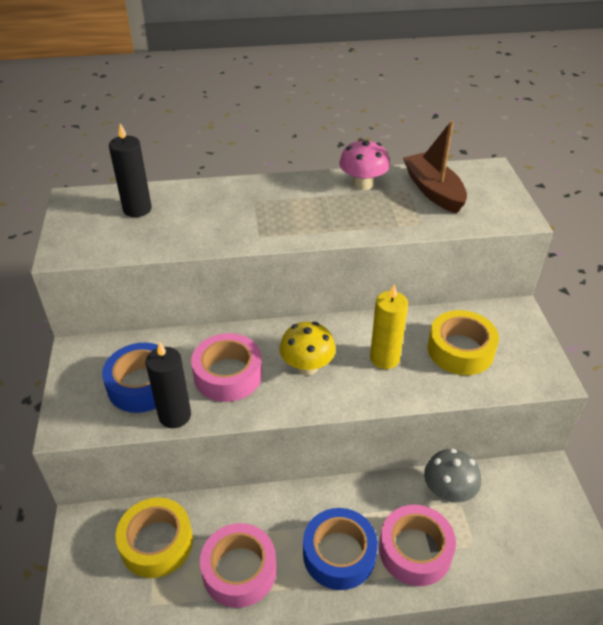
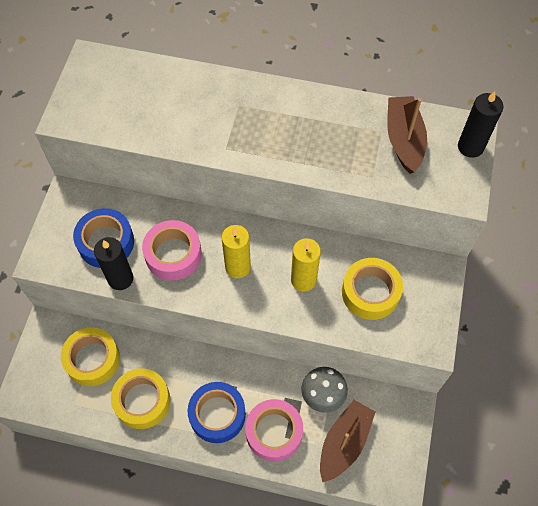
camera: 20 degrees right, 20 degrees up
(137, 209) = (137, 86): black candle -> black candle (470, 147)
(239, 570) = (142, 401): pink tape -> yellow tape
(307, 366) = (238, 267): yellow mushroom -> yellow candle
(362, 184) = (343, 112): pink mushroom -> none
(499, 534) = (344, 443): none -> brown boat

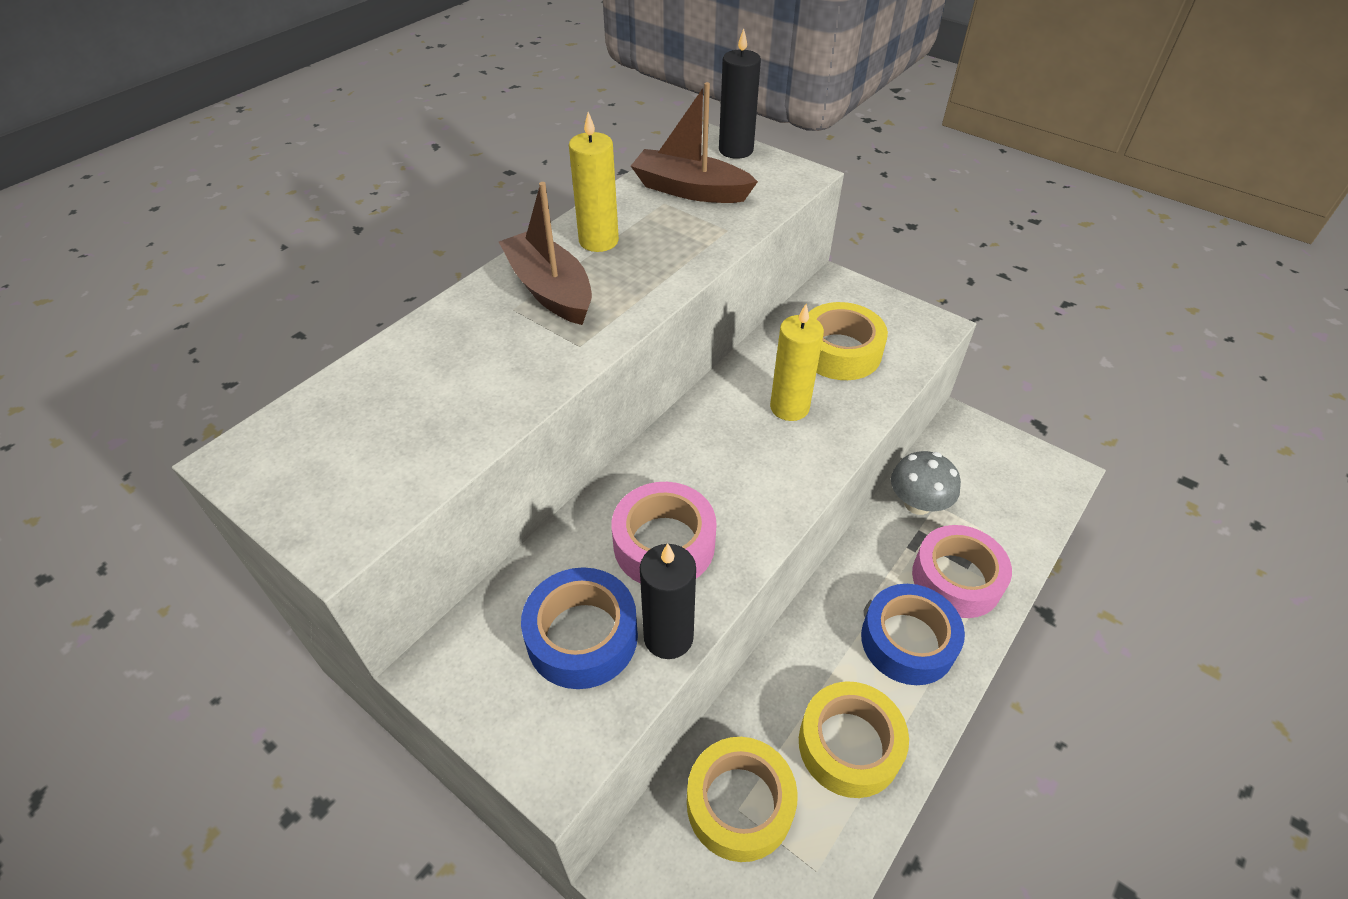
camera: 65 degrees left, 15 degrees down
(238, 267) = (731, 470): yellow candle -> yellow candle (598, 241)
(344, 443) = (992, 506): brown boat -> brown boat (550, 290)

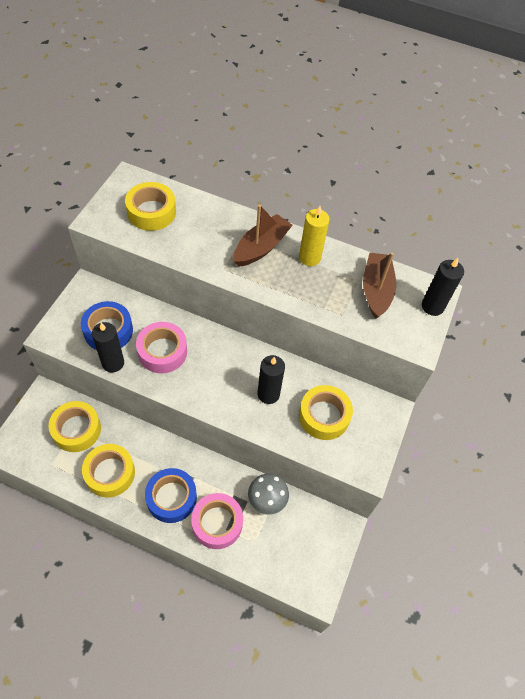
camera: 70 degrees right, 10 degrees up
(372, 430) = (151, 212): none -> yellow tape
(789, 407) = (268, 394): yellow candle -> black candle

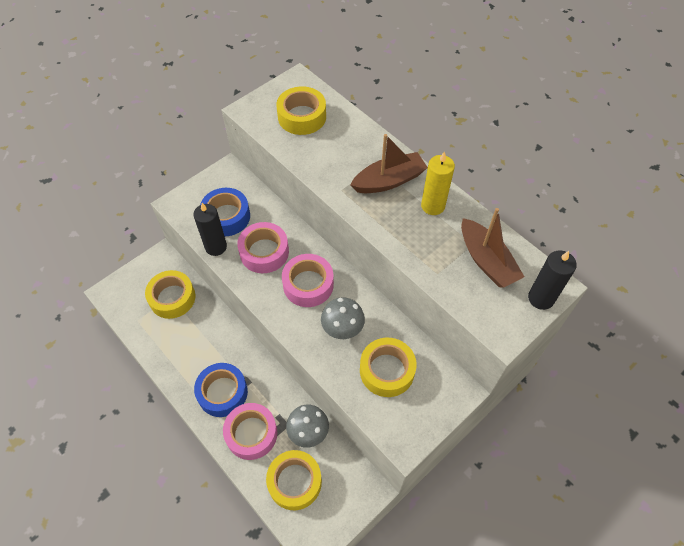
camera: 30 degrees right, 0 degrees up
(110, 473) = (181, 348): yellow tape -> yellow tape (295, 482)
(218, 367) = (308, 284): none -> pink tape
(268, 394) = (342, 328): black candle -> grey mushroom
(376, 290) = (486, 261): brown boat -> brown boat turned 120 degrees clockwise

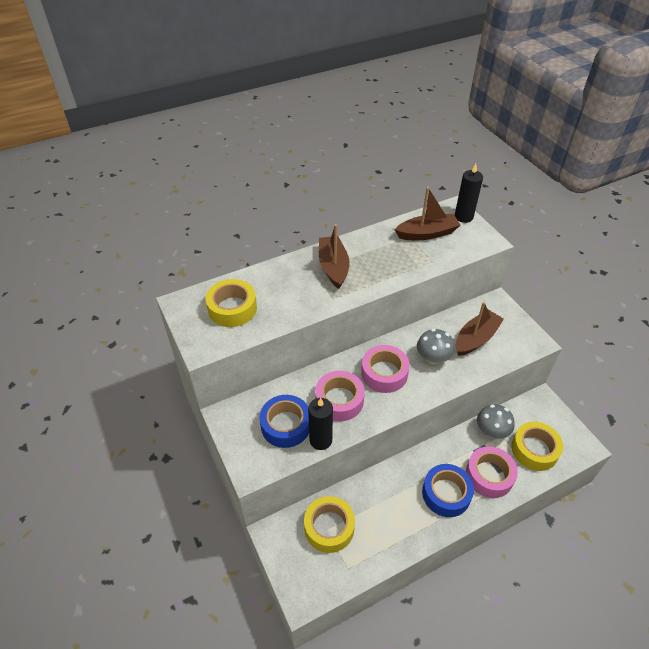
camera: 75 degrees left, 10 degrees down
(387, 370) = (476, 338): yellow tape -> brown boat
(433, 206) = (368, 248): yellow candle -> none

